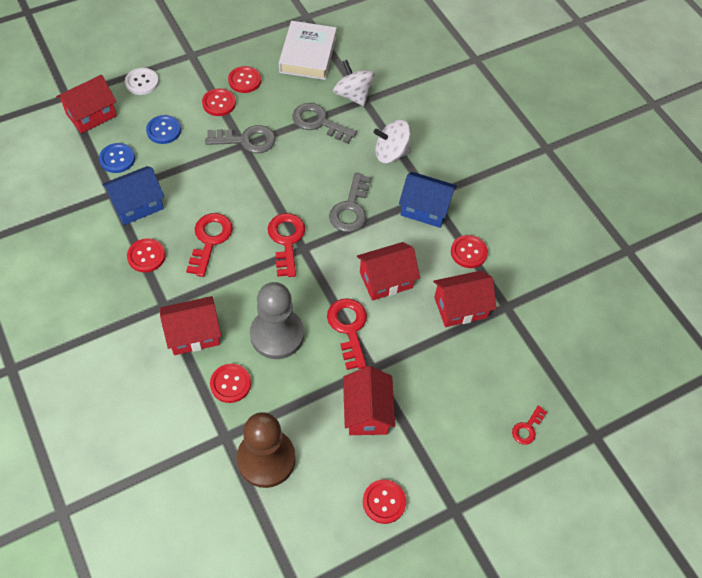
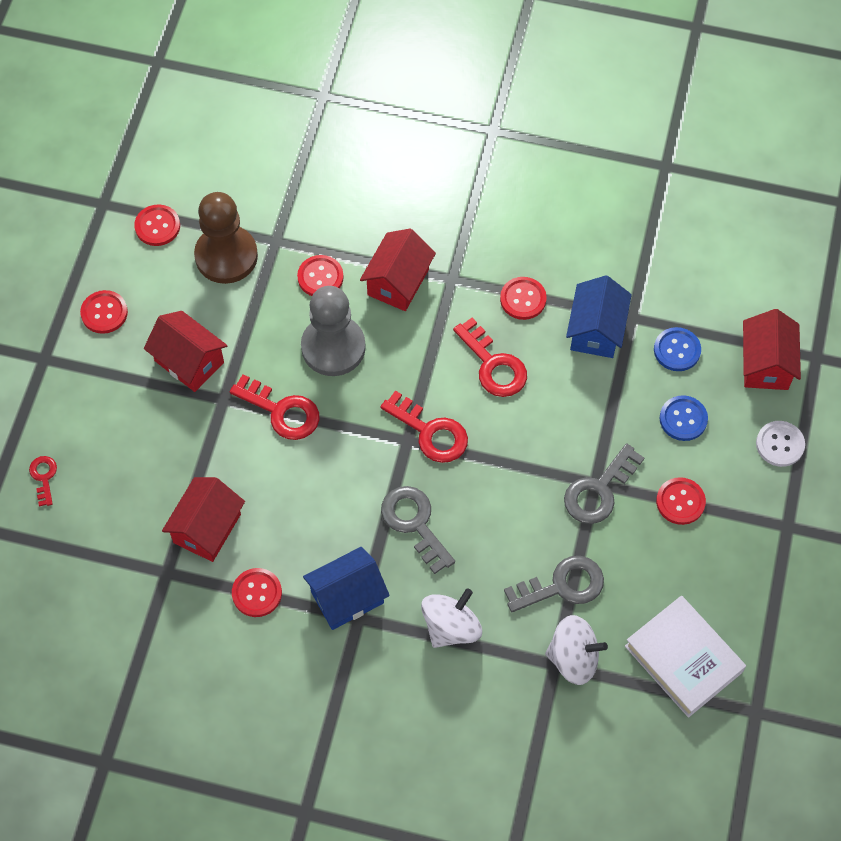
camera: 135 degrees right, 5 degrees up
(244, 80) = (696, 554): red button -> red button (157, 226)
(386, 280) = (300, 486): red house -> none

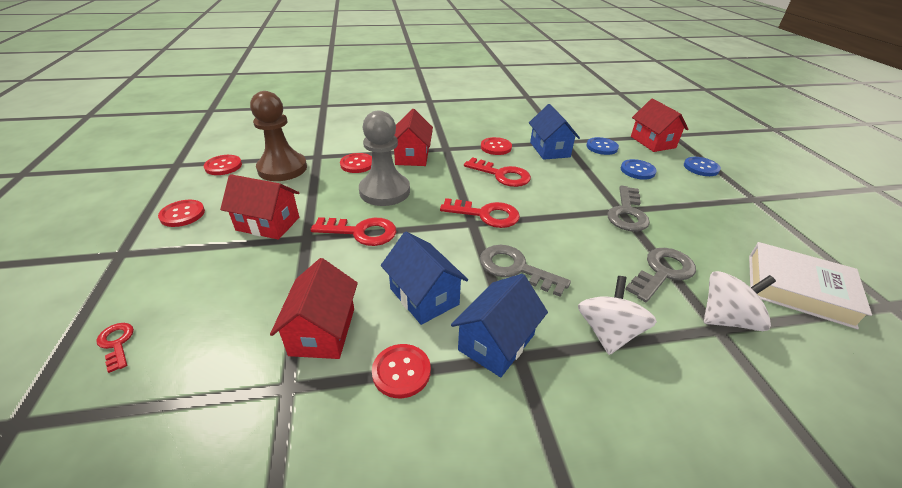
camera: 25 degrees left, 25 degrees down
(308, 523) = (424, 296): none -> blue house
(680, 502) = (681, 205): red button -> none
(780, 444) = (701, 167): white button -> blue button

